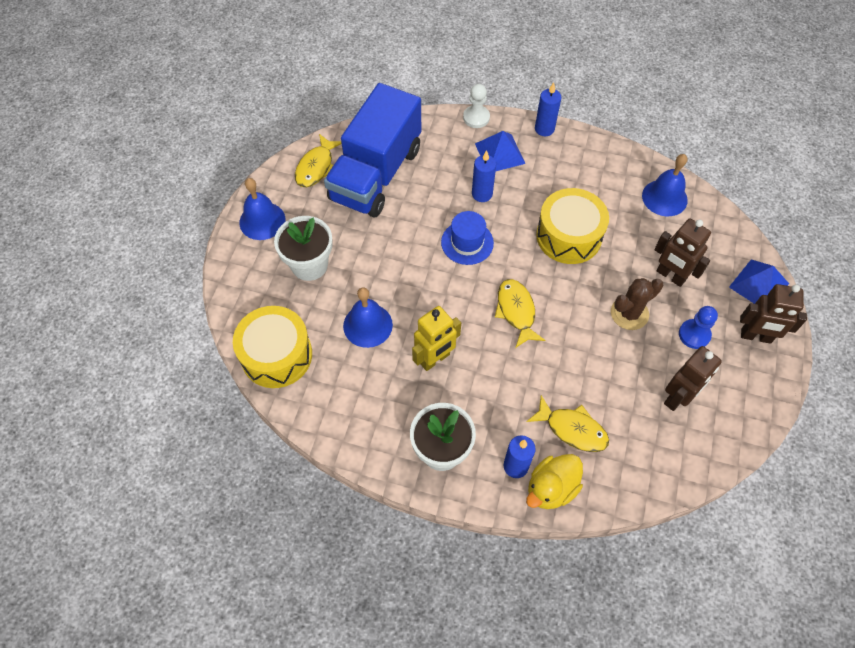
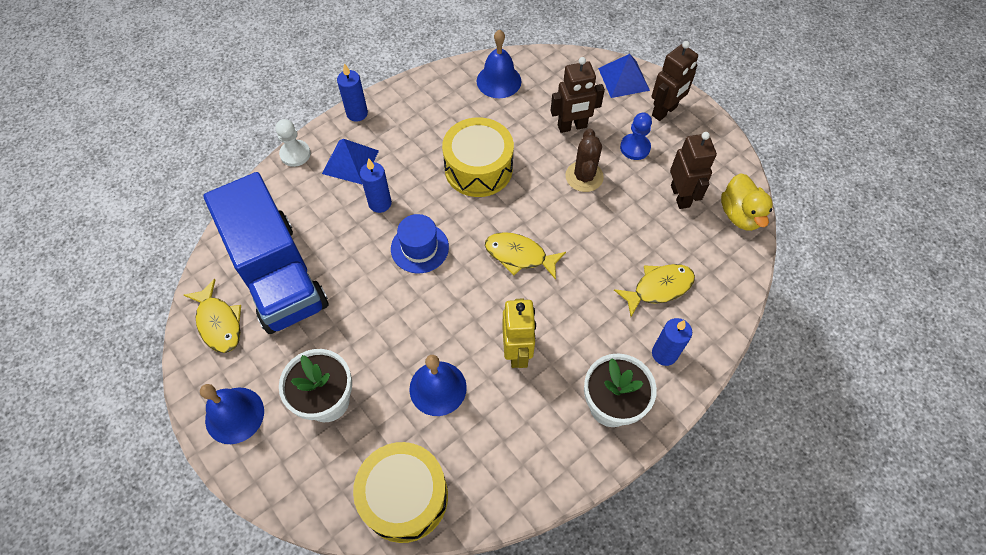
camera: 55 degrees left, 0 degrees up
(551, 488) = (701, 339): yellow duck -> yellow duck (740, 215)

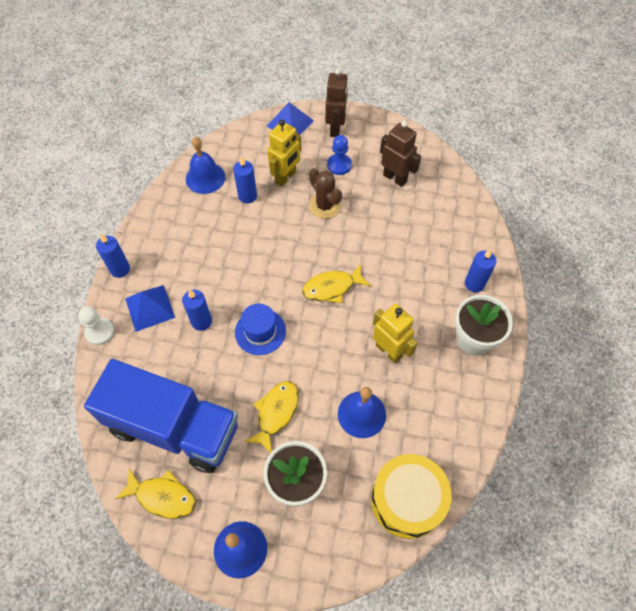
camera: 40 degrees left, 0 degrees up
(478, 168) = (249, 248): yellow drum -> none
(521, 121) = (247, 196): none -> blue candle
(572, 126) = (286, 177): brown robot -> yellow robot
(659, 288) = (435, 245): yellow fish -> yellow fish (276, 413)
(740, 215) = (439, 166): yellow duck -> none

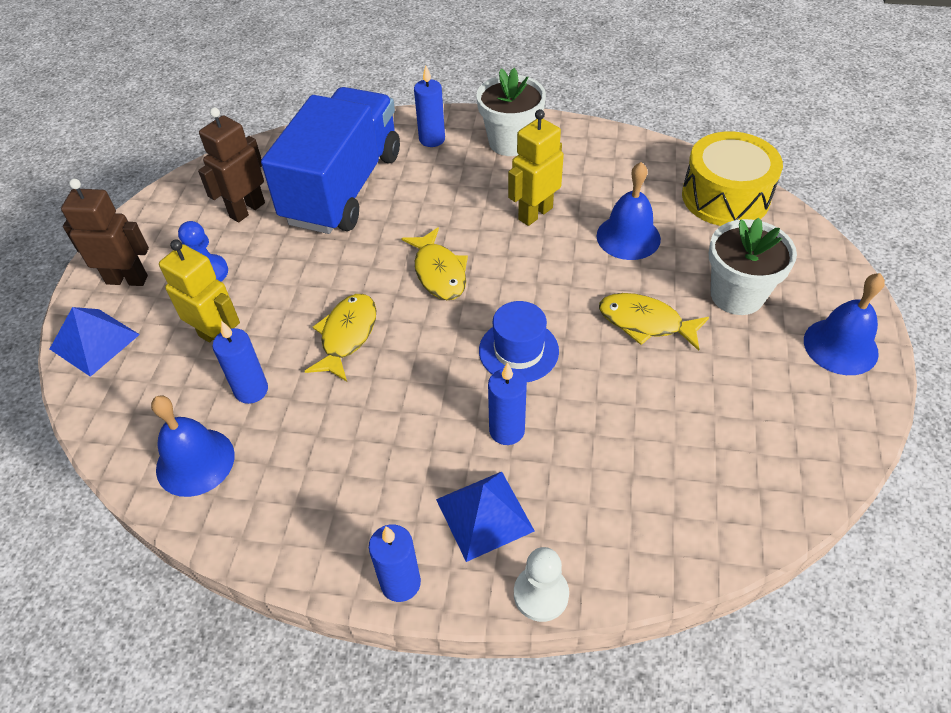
camera: 90 degrees left, 10 degrees down
(162, 496) = (804, 445): yellow fish -> yellow fish (347, 335)
(174, 427) = (696, 445): blue truck -> blue truck (343, 188)
(324, 206) = (288, 286): brown cactus -> none

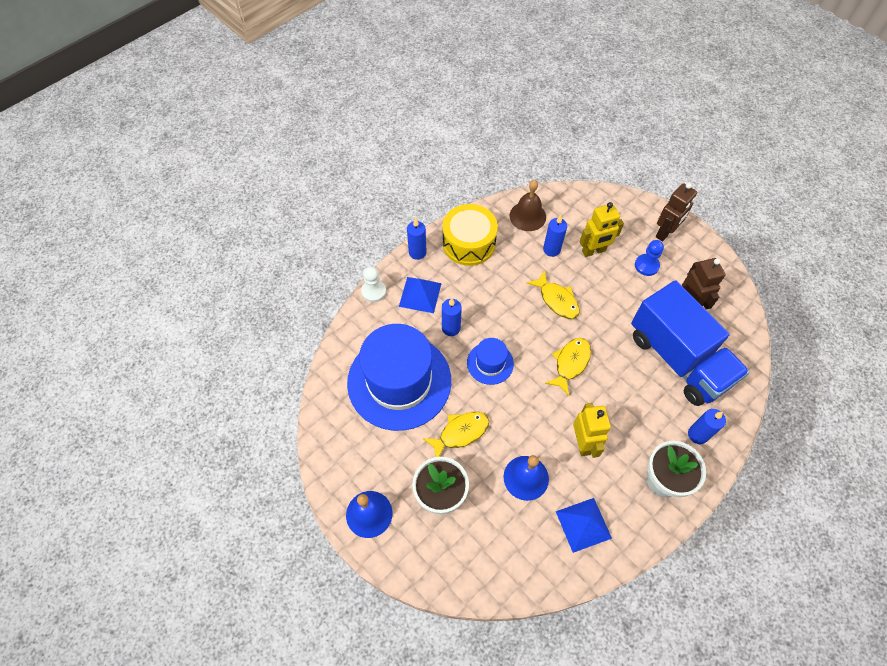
camera: 125 degrees right, 10 degrees up
(95, 341) = (628, 207): blue pyramid -> blue pyramid (583, 524)
(195, 462) = (527, 216): blue bell -> brown bell
(439, 272) = (570, 363): yellow fish -> yellow fish turned 105 degrees clockwise
(652, 436) = (399, 381): none -> blue hat
(725, 197) = (516, 567): yellow drum -> yellow drum (469, 243)

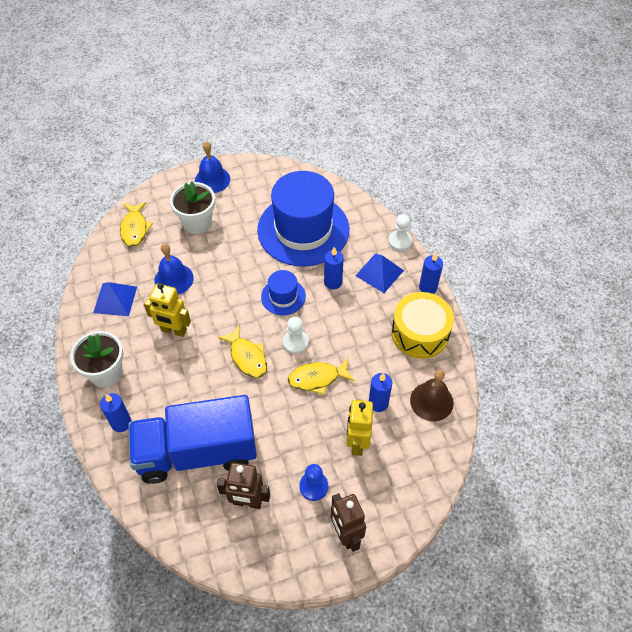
camera: 115 degrees right, 5 degrees down
(460, 433) = (236, 252): yellow fish -> yellow fish (135, 229)
(532, 331) = (295, 342): none -> white pawn

